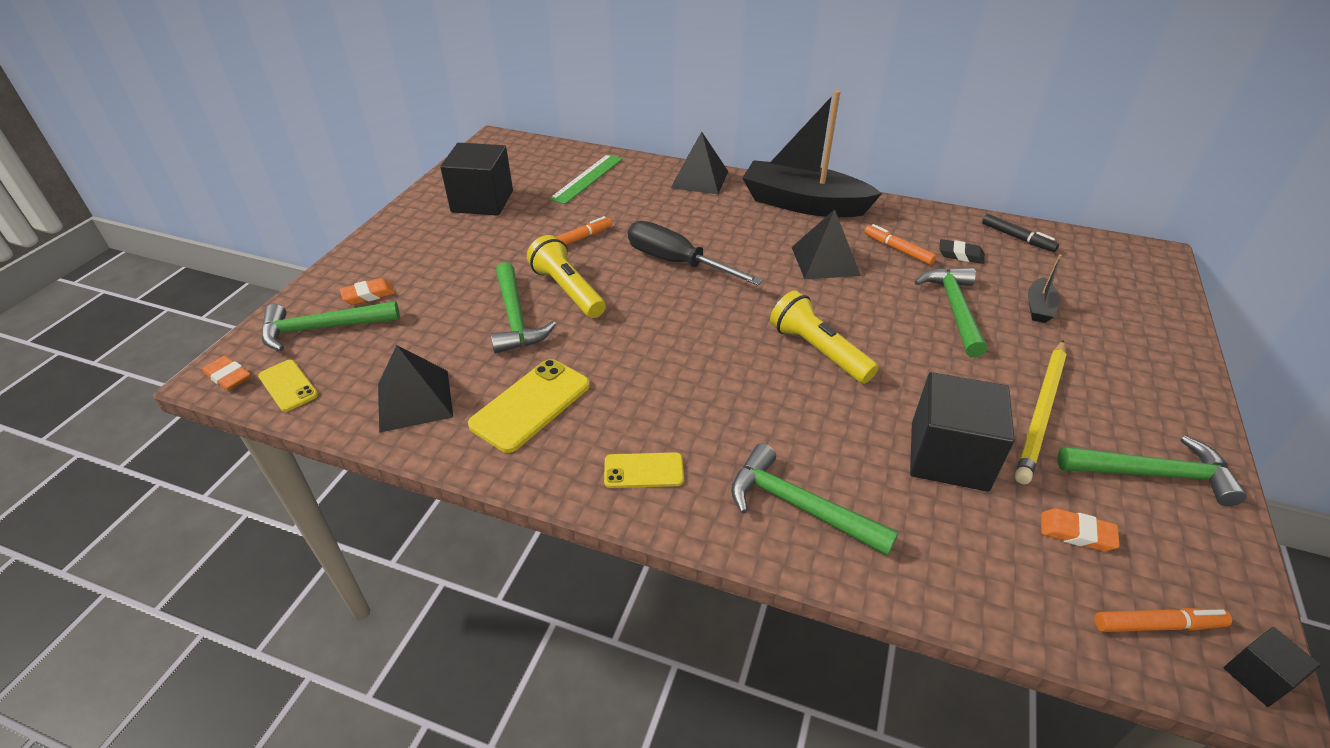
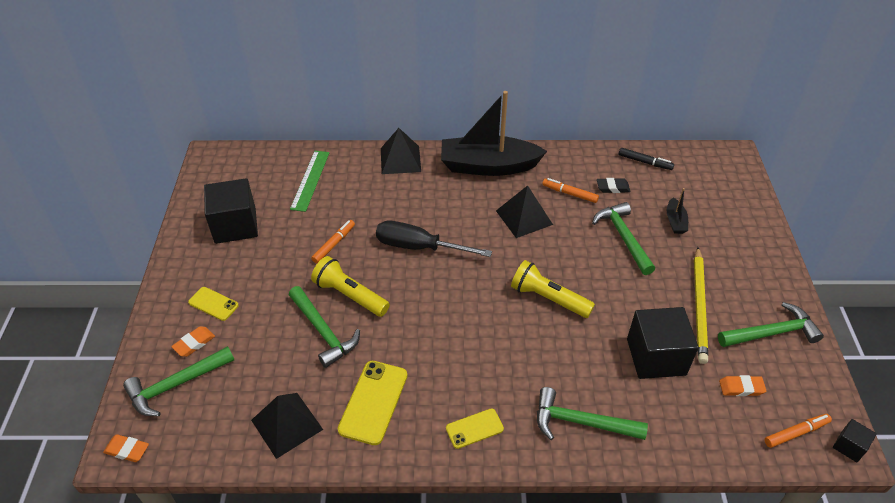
camera: 20 degrees left, 5 degrees up
(288, 386) = (181, 443): yellow phone -> yellow phone (213, 304)

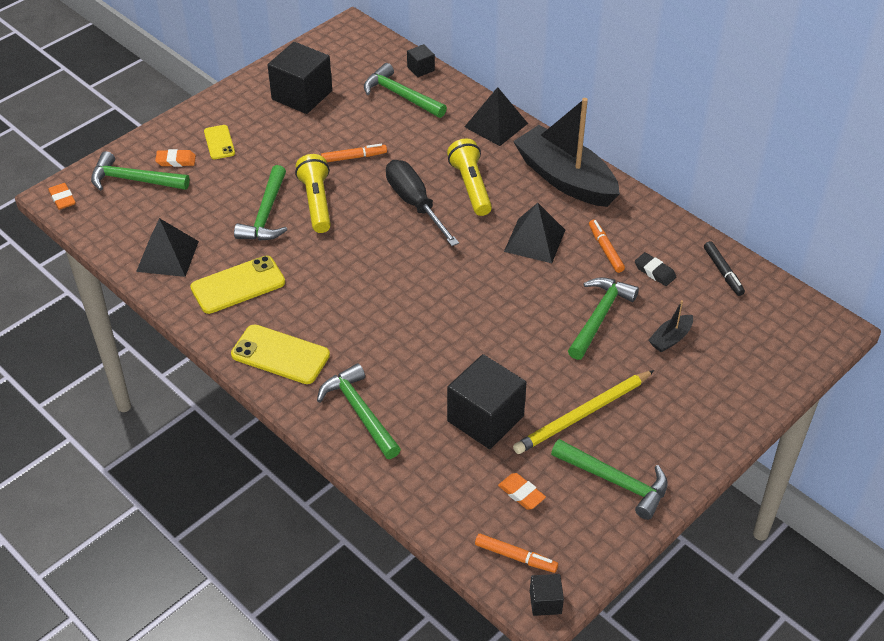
camera: 45 degrees right, 0 degrees up
(300, 154) = (421, 69): none -> black cube
(310, 180) = (401, 95): green ruler -> green hammer
(474, 428) = (280, 355): yellow phone -> yellow phone, size x1.68
(548, 298) = (462, 314): yellow flashlight -> yellow flashlight (471, 186)

